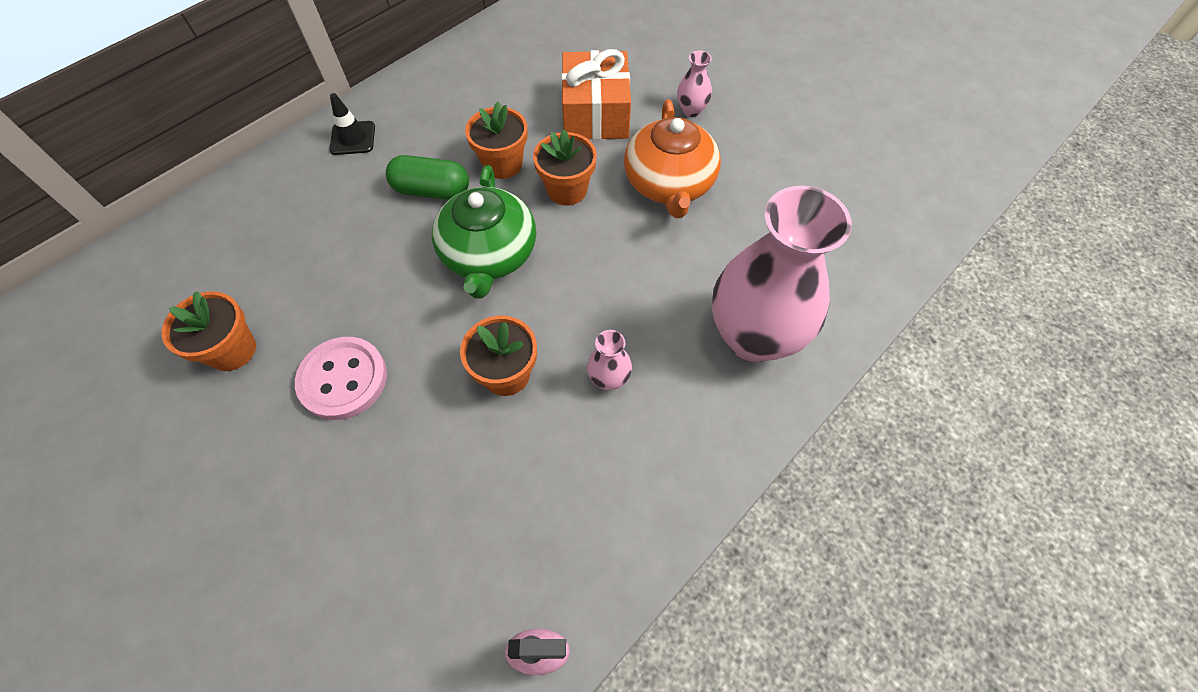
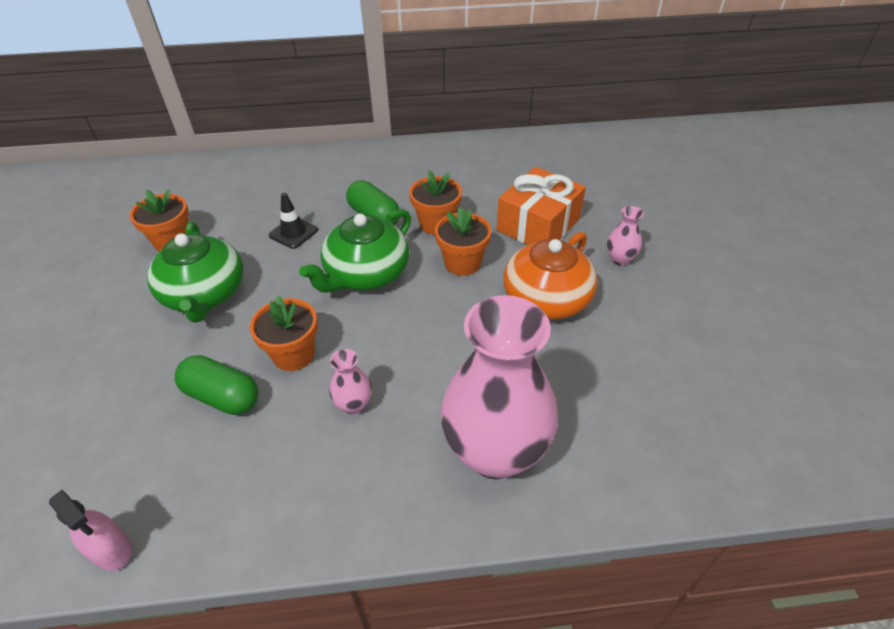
camera: 40 degrees right, 15 degrees down
(343, 379) = (205, 294): pink button -> green teapot
(353, 138) = (362, 164): black traffic cone -> black traffic cone (293, 233)
(483, 458) = (222, 396): none -> green capsule

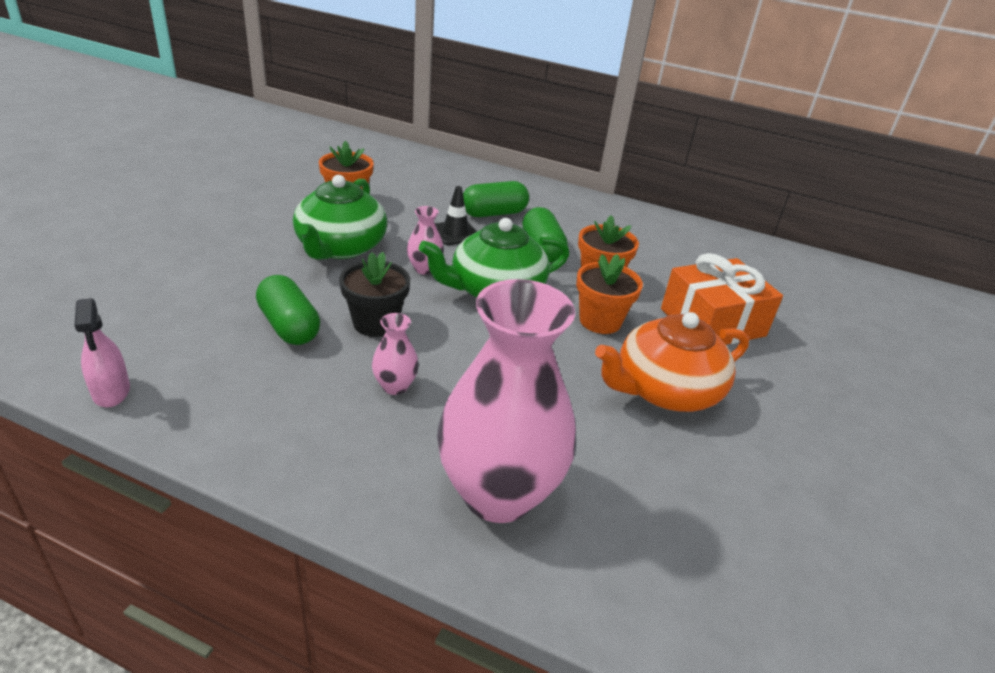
camera: 25 degrees right, 10 degrees down
(293, 354) = (375, 323): orange flower pot -> black flower pot
(311, 198) = (494, 213): none -> green capsule
(619, 259) = (787, 391): pink vase -> pink vase (424, 269)

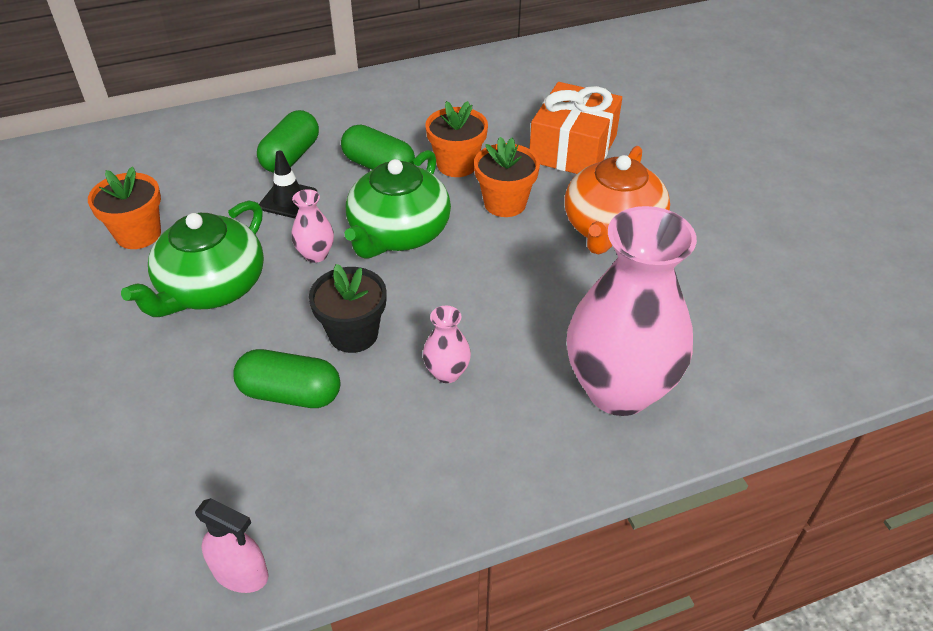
camera: 40 degrees left, 10 degrees up
(340, 247) = (211, 287): green teapot -> green teapot turned 60 degrees clockwise

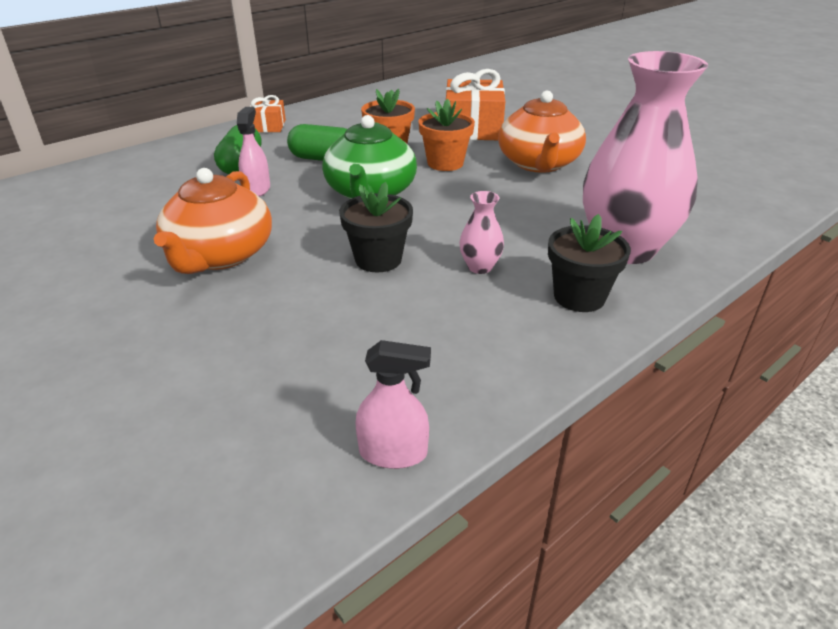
camera: 20 degrees left, 10 degrees down
(138, 234) = (122, 234): orange flower pot -> none
(211, 287) = (220, 255): green teapot -> orange teapot
(288, 200) = (257, 189): black traffic cone -> pink spray bottle
(290, 393) = (348, 309): green capsule -> none
(316, 254) = (306, 217): pink vase -> none
(348, 97) = (268, 126): none -> orange gift
(522, 444) = (579, 297): none -> black flower pot

